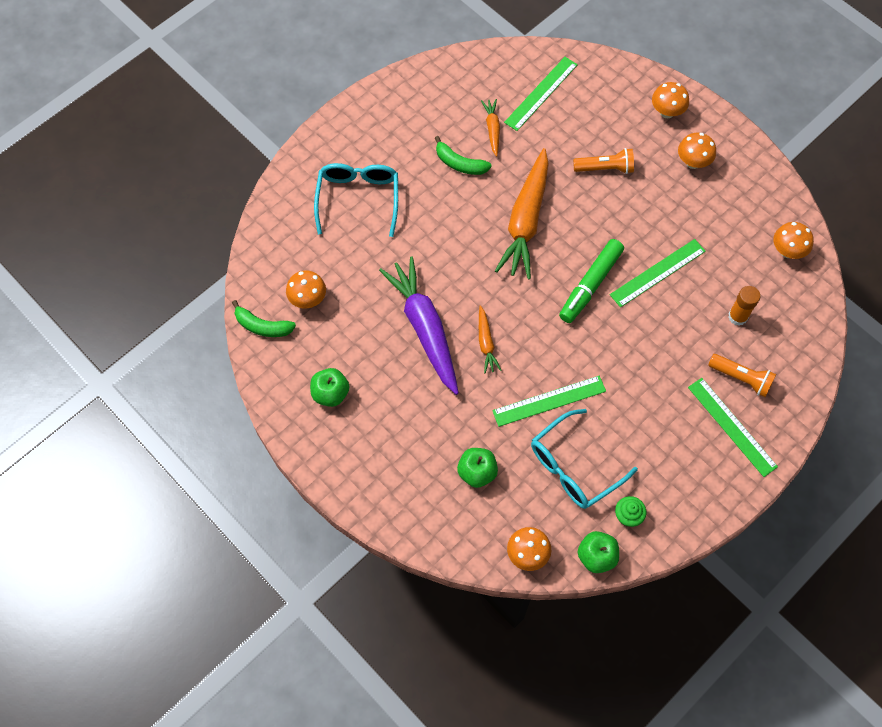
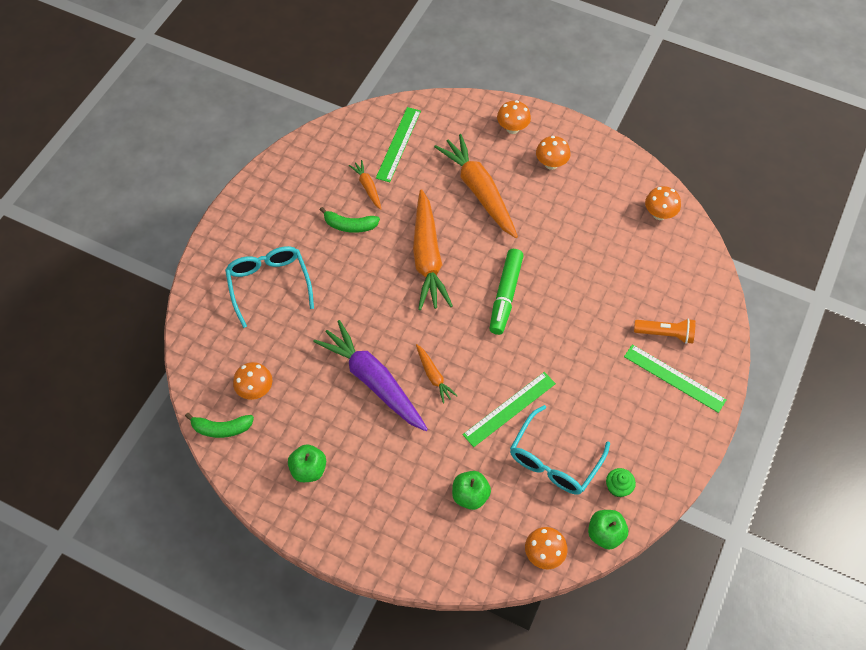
camera: 20 degrees left, 5 degrees down
(605, 168) = (479, 191): orange flashlight -> orange carrot
(657, 273) = (559, 266): green ruler -> none
(737, 316) = (641, 282): orange glue stick -> none

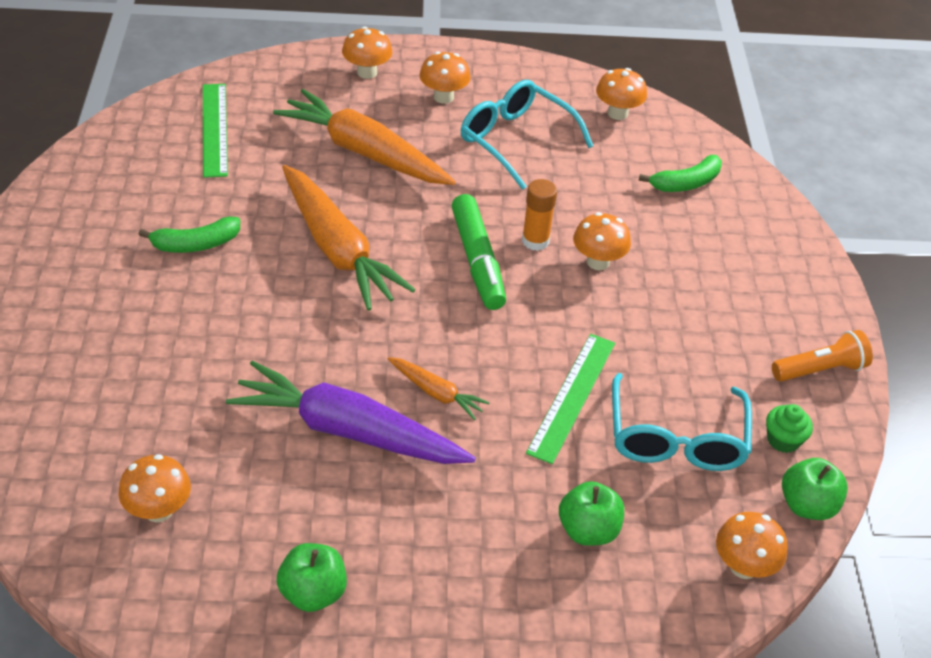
camera: 30 degrees left, 15 degrees down
(221, 428) = (127, 589): green banana -> green banana (686, 183)
(269, 285) = (105, 358): turquoise glasses -> turquoise glasses (516, 141)
(367, 187) = (197, 191): orange carrot -> none
(548, 294) = (535, 241): none -> orange glue stick
(579, 323) = (598, 262): none -> orange mushroom
(665, 334) = (716, 239): orange flashlight -> orange flashlight (820, 369)
(674, 378) = (762, 285): green ruler -> none

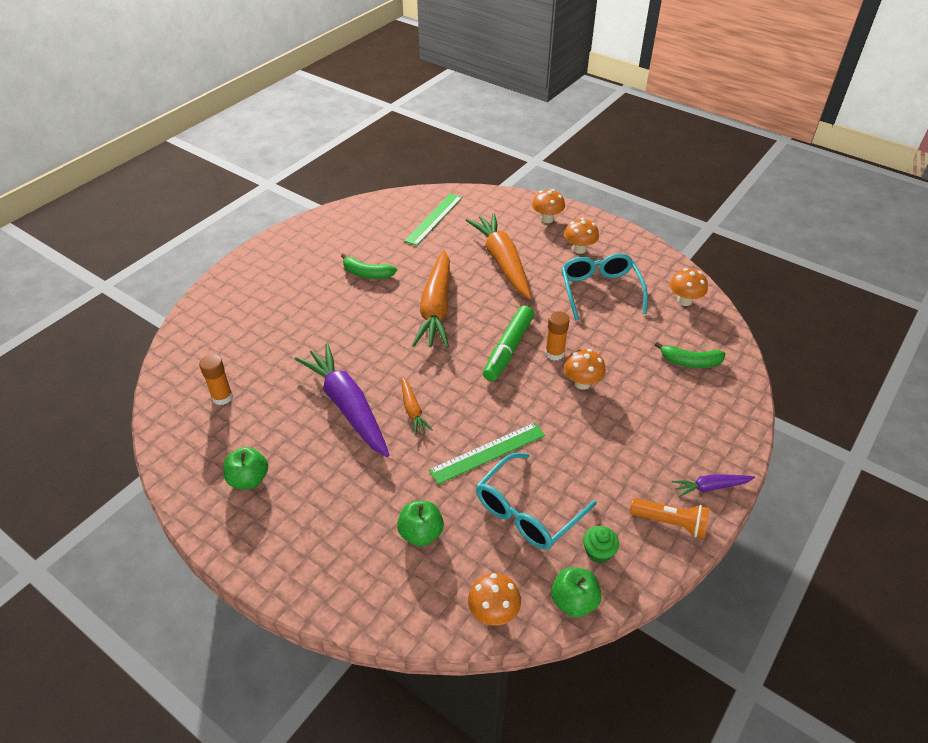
camera: 40 degrees right, 0 degrees up
(158, 510) = (222, 397): orange mushroom -> orange glue stick
(823, 312) = (710, 487): none -> purple carrot

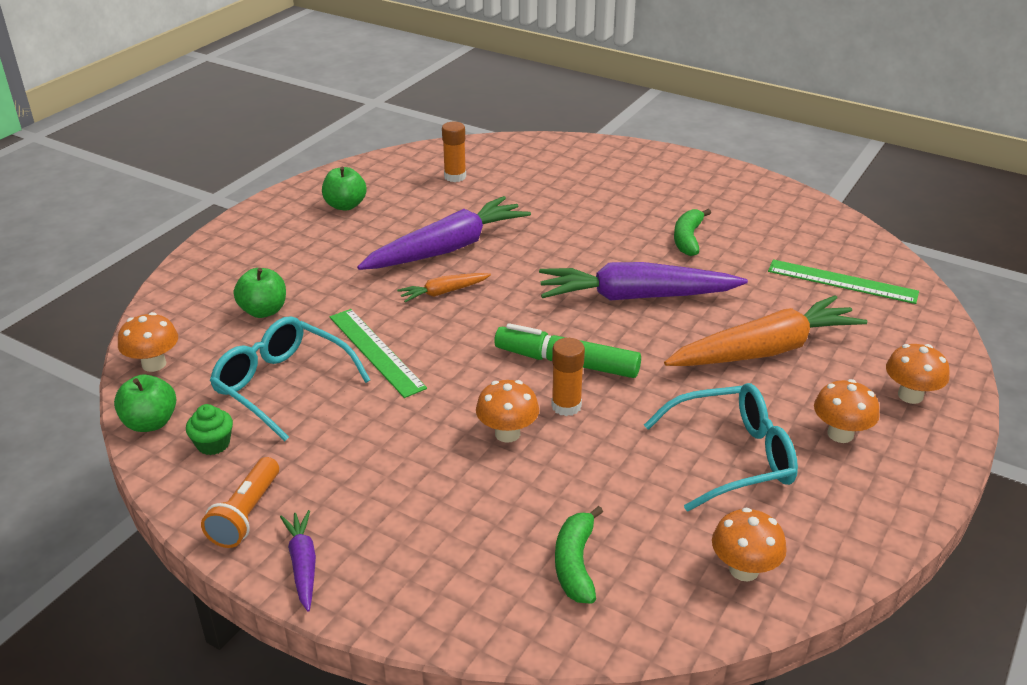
camera: 85 degrees right, 10 degrees down
(436, 308) = (636, 297): orange carrot -> purple carrot

